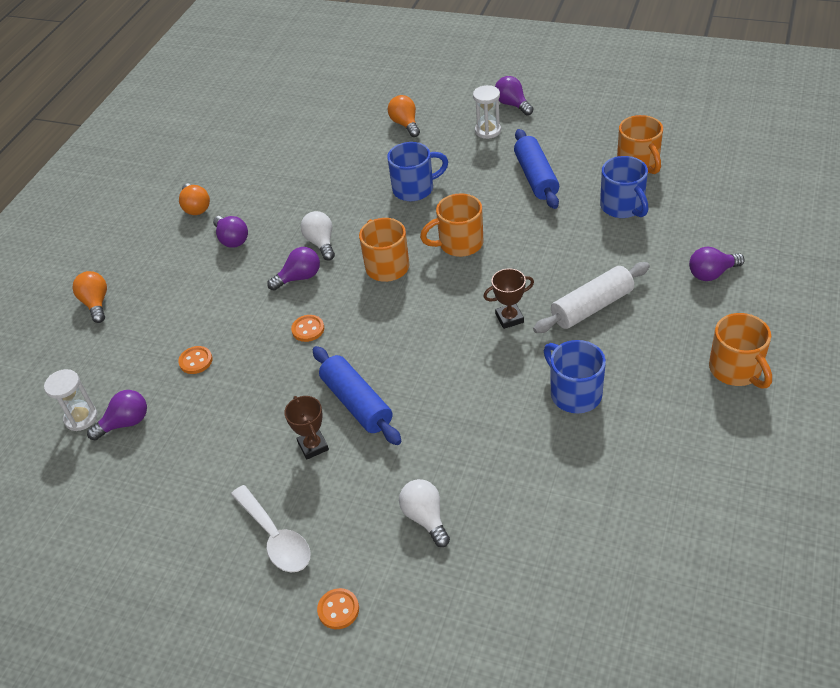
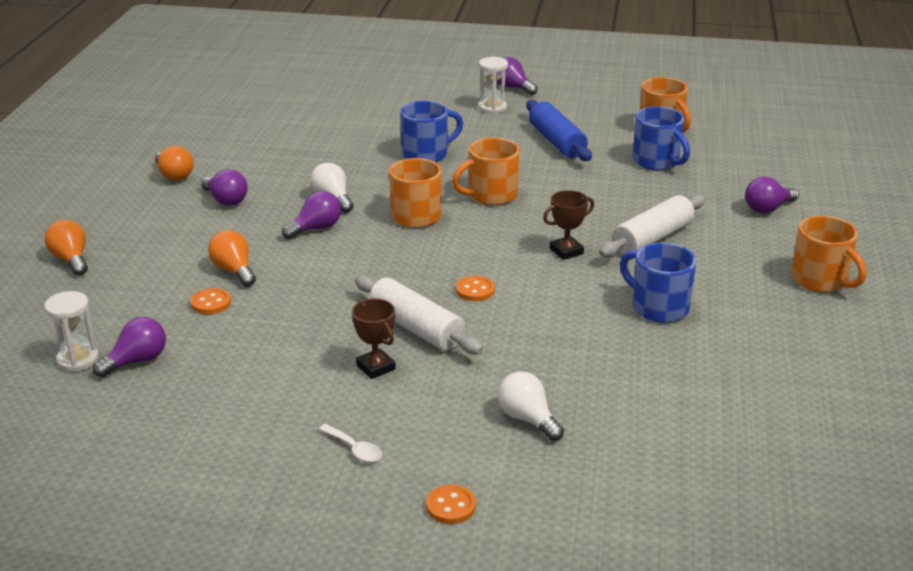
camera: 15 degrees left, 15 degrees down
(275, 537) = (354, 449): white spoon -> white spoon, size x0.54
(308, 329) = (339, 270): orange button -> orange button (475, 290)
(357, 403) = (416, 328): blue rolling pin -> white rolling pin
(405, 124) = (399, 104): orange light bulb -> orange light bulb (234, 270)

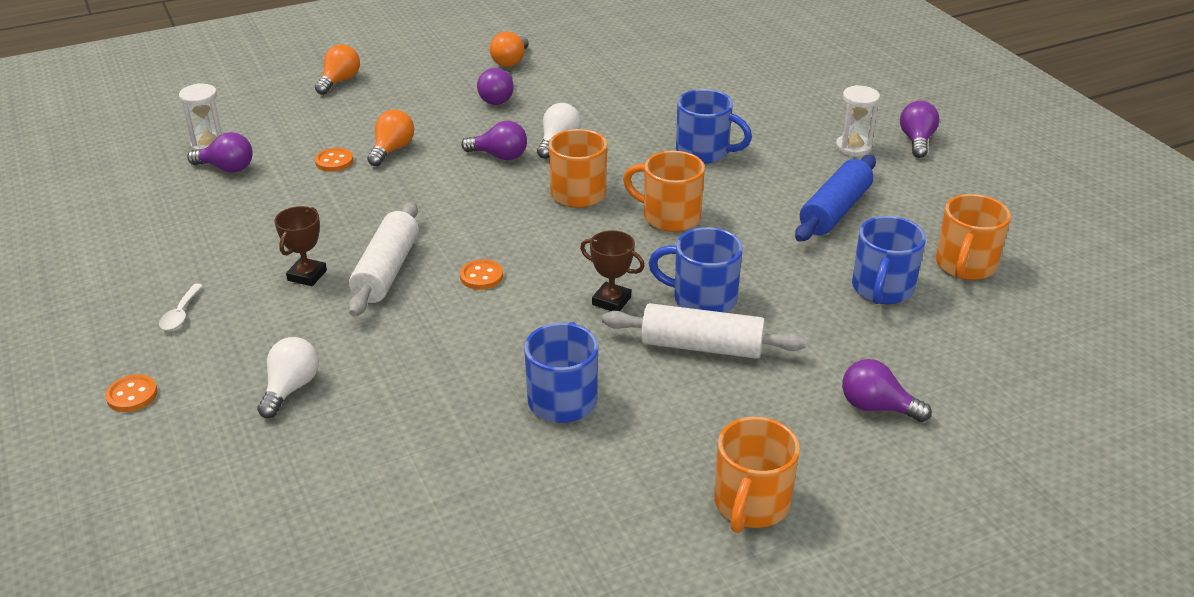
camera: 55 degrees right, 5 degrees up
(601, 219) = (702, 299): none -> blue mug

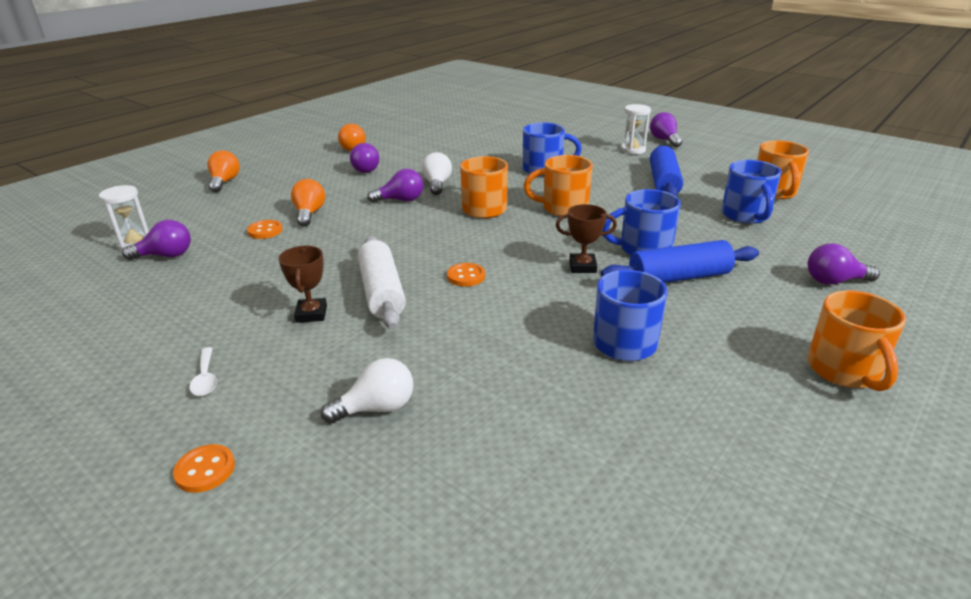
camera: 25 degrees left, 5 degrees down
(291, 388) = (377, 408): white light bulb -> white light bulb turned 75 degrees clockwise
(701, 346) = (678, 277): white rolling pin -> blue rolling pin

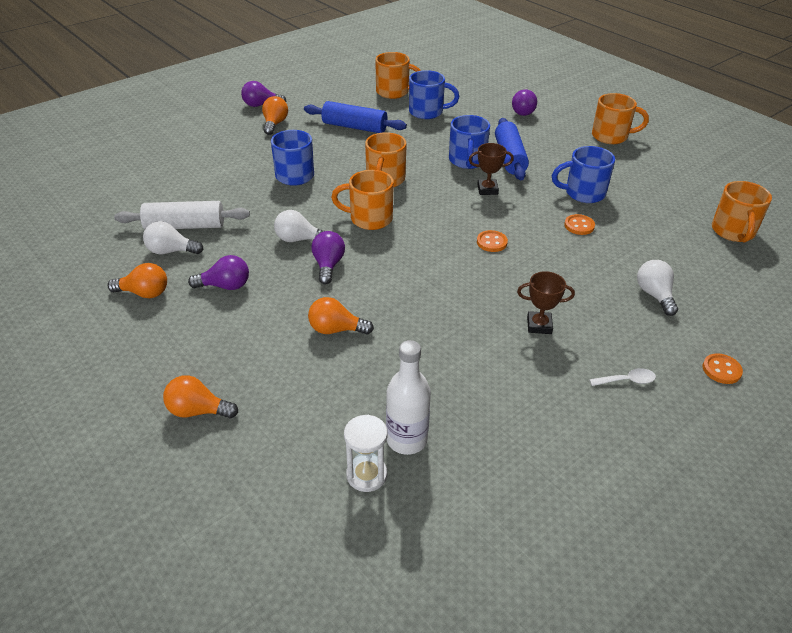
camera: 80 degrees left, 10 degrees up
(166, 256) = (406, 440): purple light bulb -> white bottle
(265, 231) = (368, 362): orange button -> orange button (579, 226)
(382, 292) = (510, 286): white rolling pin -> white rolling pin (185, 226)
(407, 147) = (171, 251): none -> white light bulb
(582, 267) = (487, 189): brown trophy -> brown trophy turned 75 degrees clockwise
(594, 527) = (733, 232): none -> orange mug
(633, 150) = (275, 124): white hourglass -> orange light bulb

